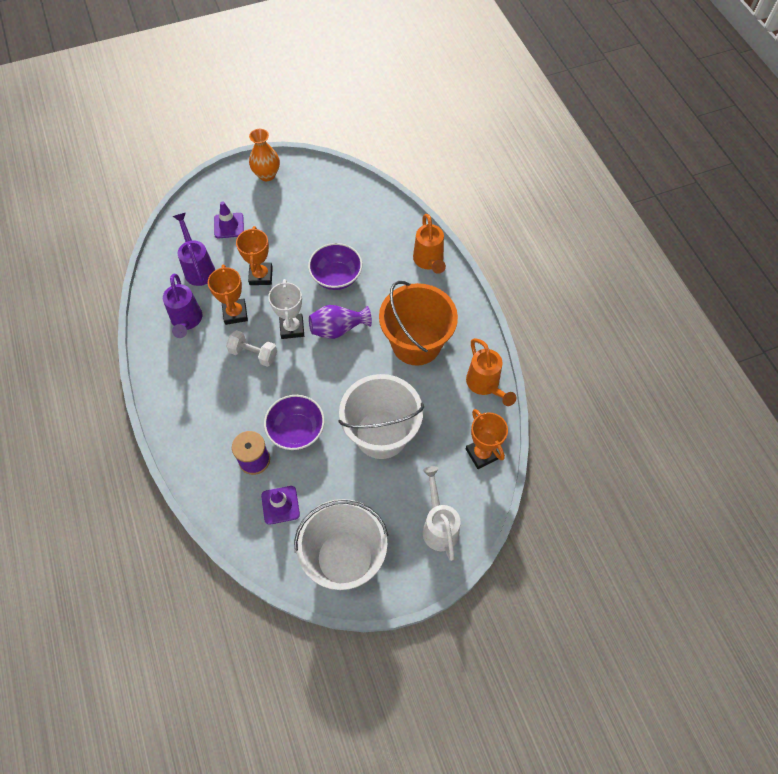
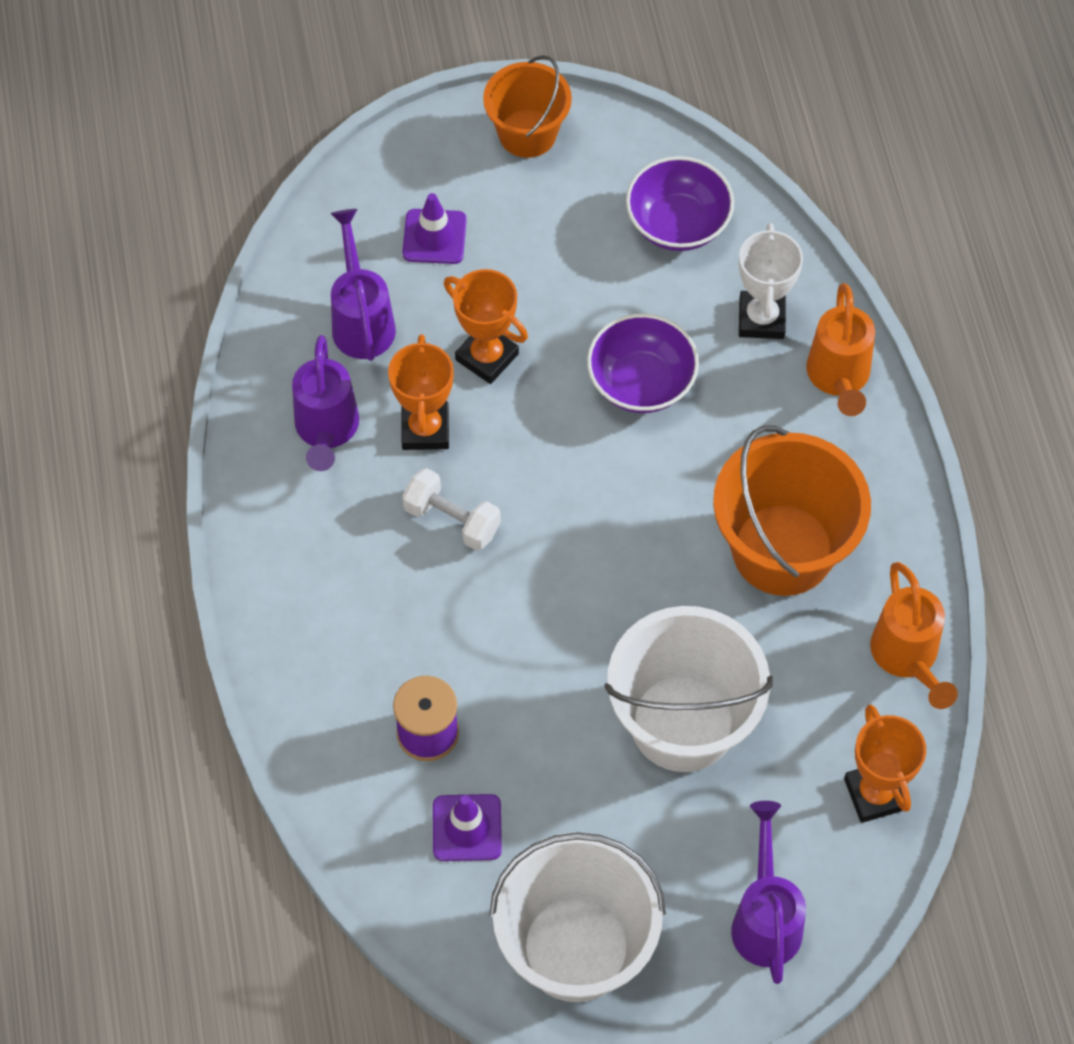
camera: 10 degrees right, 0 degrees up
(261, 276) = (487, 357): orange trophy -> orange trophy turned 60 degrees counterclockwise
(267, 175) = (527, 133): orange vase -> orange bucket
(292, 328) = (536, 478): white trophy -> white trophy (761, 319)
(296, 431) = (517, 689): purple bowl -> purple bowl (678, 224)
(338, 329) = (628, 494): purple vase -> none
(438, 525) = (765, 918): white watering can -> purple watering can

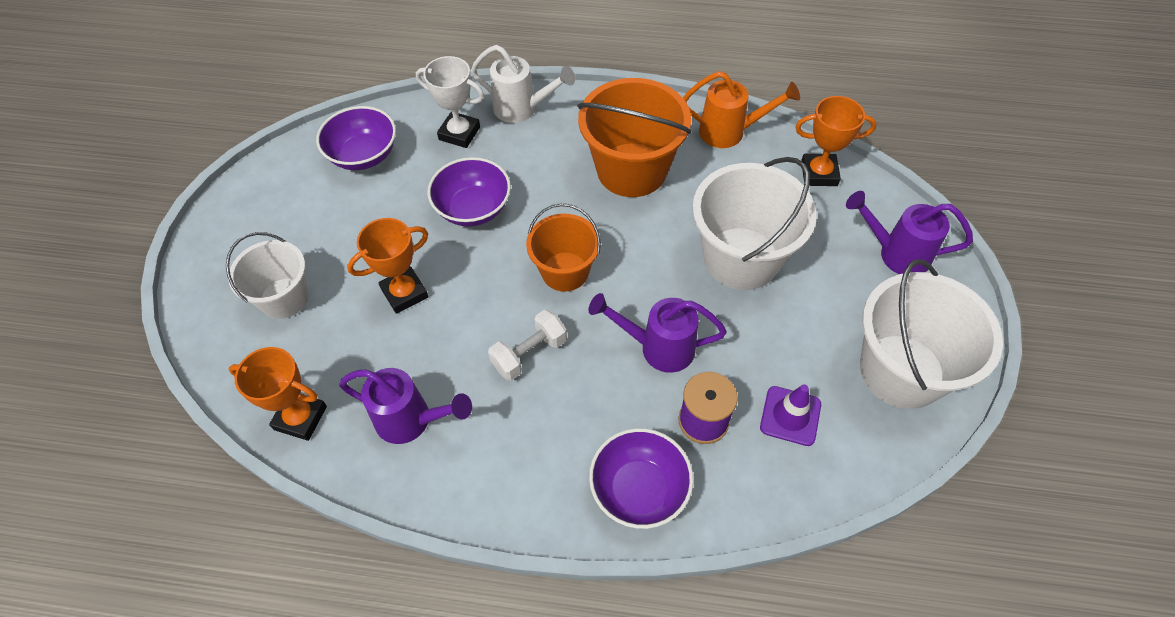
camera: 70 degrees left, 5 degrees down
(321, 686) = (639, 489): none -> purple bowl
(361, 320) = (326, 367): purple watering can -> purple watering can (657, 347)
(425, 429) = (444, 350): orange trophy -> orange trophy (300, 418)
(434, 237) = (284, 298): purple traffic cone -> white bucket
(527, 133) = (237, 217): orange bucket -> orange bucket (565, 271)
(838, 379) = (522, 109): orange watering can -> white watering can

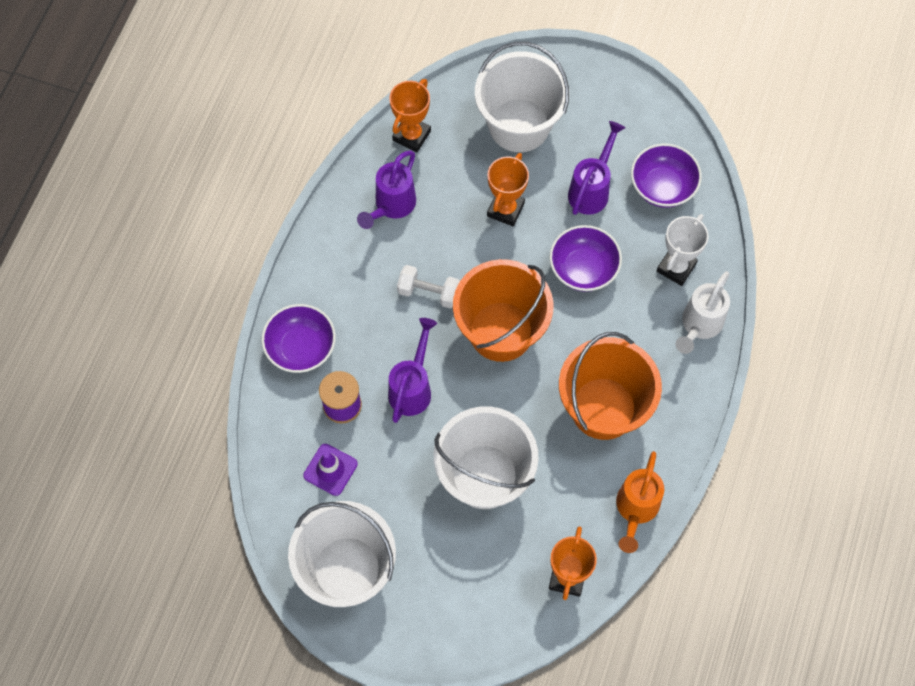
camera: 100 degrees right, 10 degrees up
(284, 298) = (519, 125): white bucket -> white bucket, size x1.61
(404, 293) = (505, 209): orange trophy -> orange trophy turned 45 degrees clockwise
(529, 353) = (429, 292): white dumbbell -> white dumbbell turned 45 degrees counterclockwise
(565, 271) = (501, 331): orange bucket -> orange bucket, size x1.61
(895, 253) = (461, 612): purple watering can -> purple watering can (591, 189)

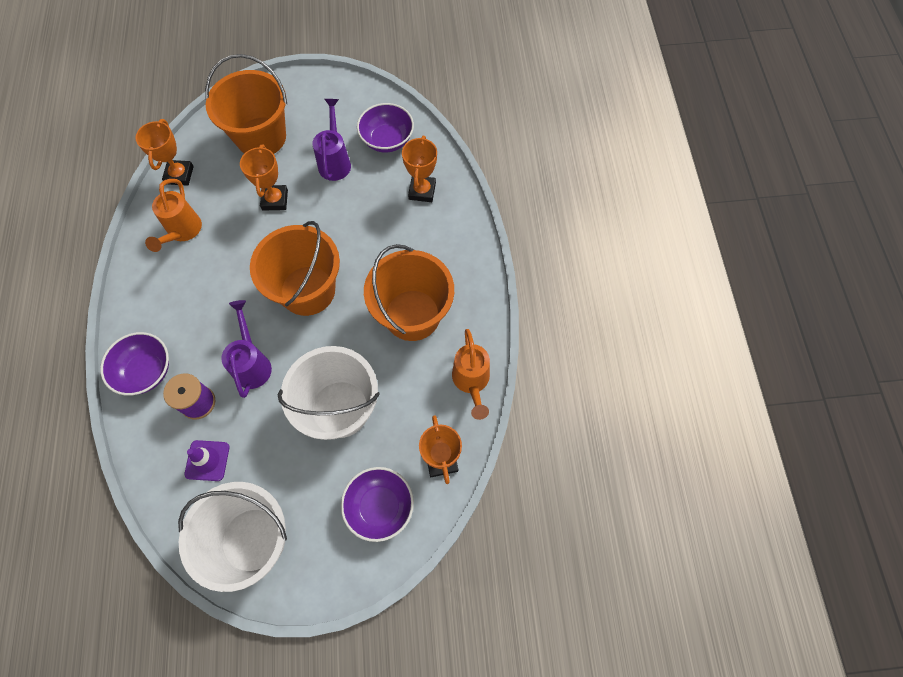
camera: 25 degrees left, 0 degrees up
(391, 207) = (182, 232): purple watering can -> orange watering can
(429, 292) = (238, 284): white dumbbell -> none
(519, 125) = (261, 137): white bucket -> orange bucket
(583, 269) = (353, 219): purple bowl -> purple bowl (380, 506)
(676, 267) = (422, 191): white trophy -> orange trophy
(699, 326) = (457, 225): white watering can -> none

